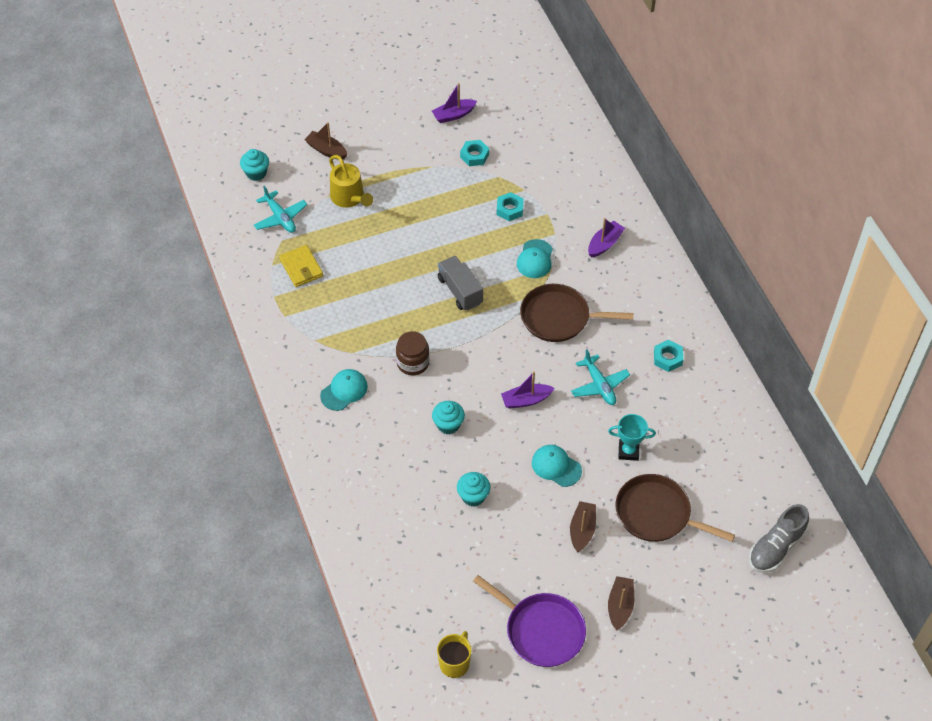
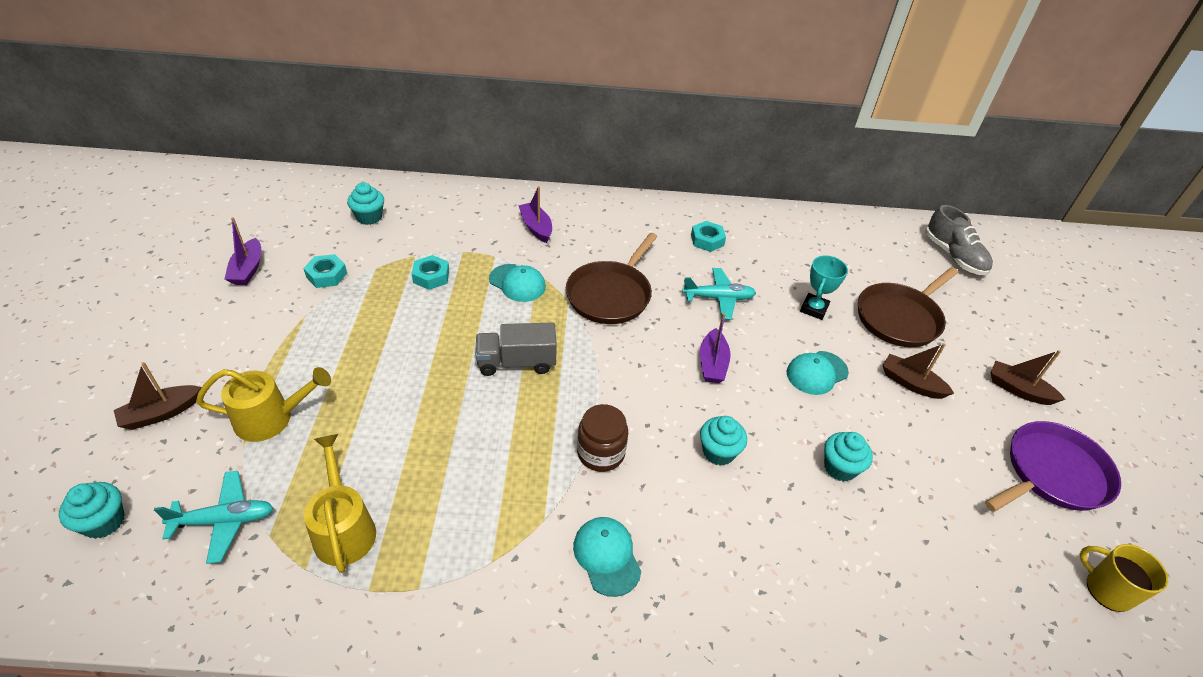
camera: 70 degrees left, 10 degrees down
(301, 268) = (344, 528): yellow wallet -> yellow watering can
(547, 144) = (369, 217): none -> turquoise cupcake

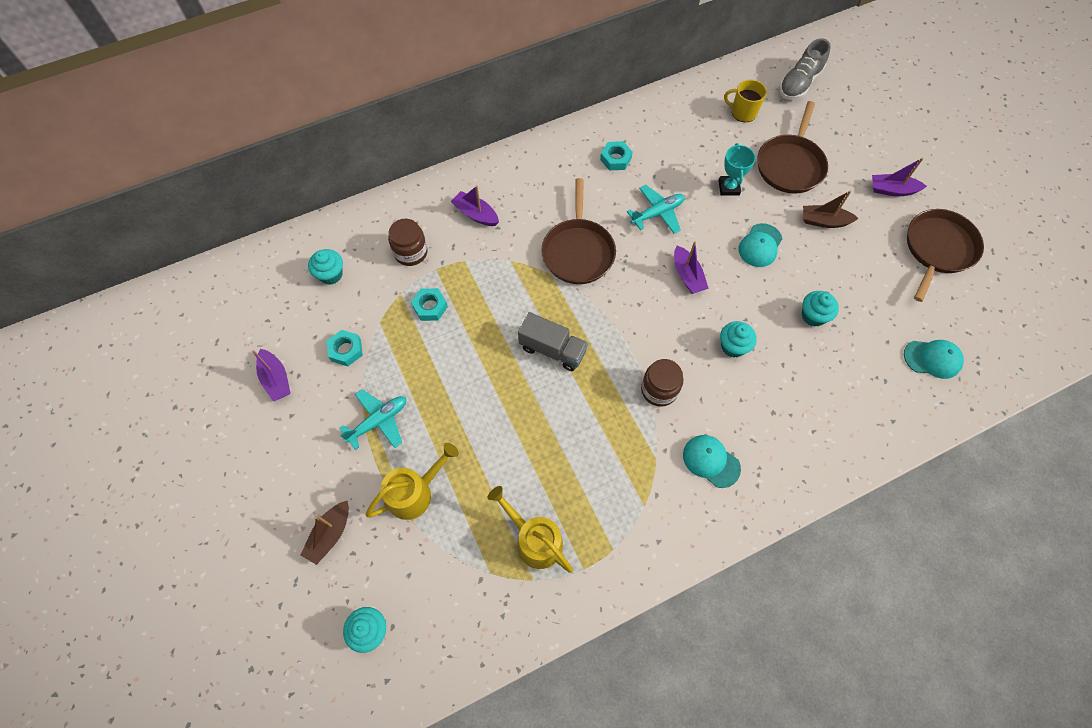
camera: 25 degrees left, 20 degrees up
(224, 520) = (451, 581): turquoise plane -> turquoise plane (378, 421)
(452, 230) = (411, 252): none -> brown jar
(516, 362) = (552, 349): grey truck -> grey truck turned 120 degrees counterclockwise
(517, 283) = (501, 277): turquoise cap -> turquoise cap (932, 359)
(953, 256) = (799, 83): grey shoe -> grey shoe turned 90 degrees clockwise
(1018, 390) = (892, 190): brown boat -> purple boat
(1052, 473) = (938, 249): purple pan -> brown pan
(1107, 589) = (997, 318): yellow mug -> yellow mug (743, 112)

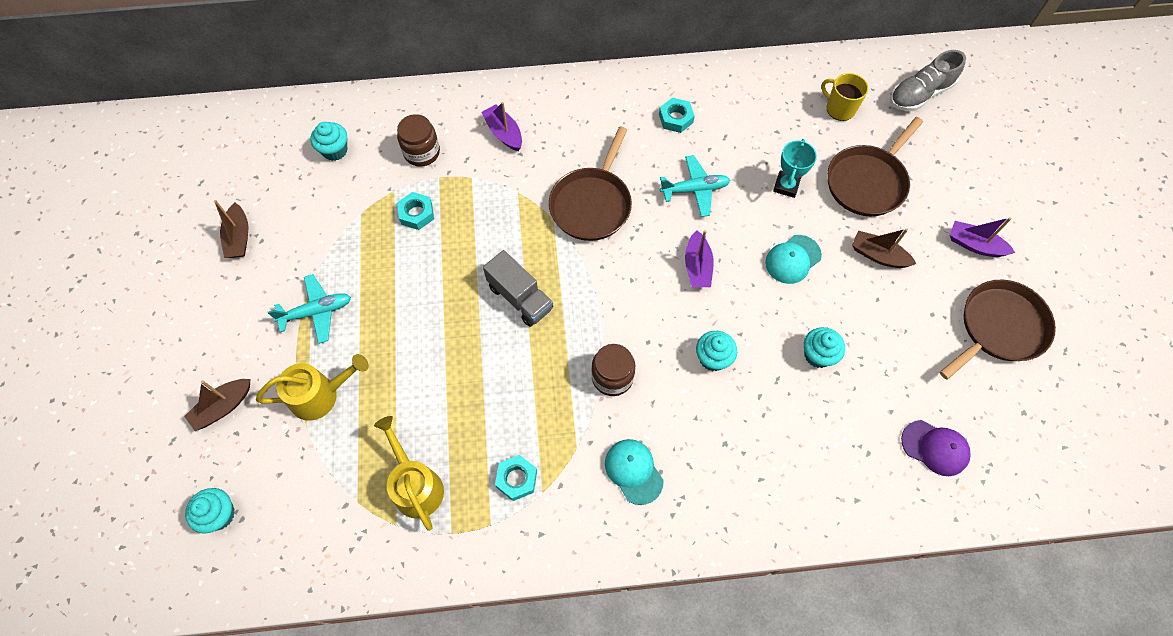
camera: 20 degrees right, 0 degrees up
(276, 379) = (239, 237): purple boat -> brown boat
(346, 350) = (316, 230): turquoise nut -> turquoise nut (516, 479)
(932, 359) = (935, 448): turquoise cap -> purple cap

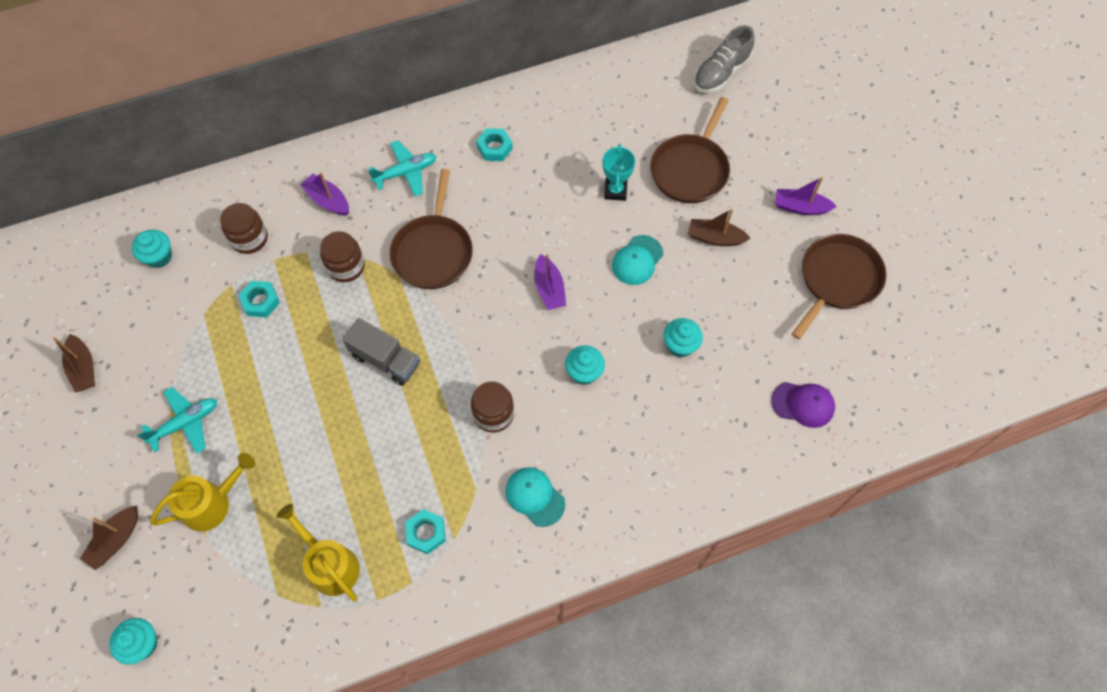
camera: 15 degrees left, 0 degrees up
(505, 199) = (346, 266): none -> brown jar
(695, 190) = (529, 214): turquoise plane -> turquoise plane (406, 172)
(839, 108) = (649, 103): yellow mug -> none

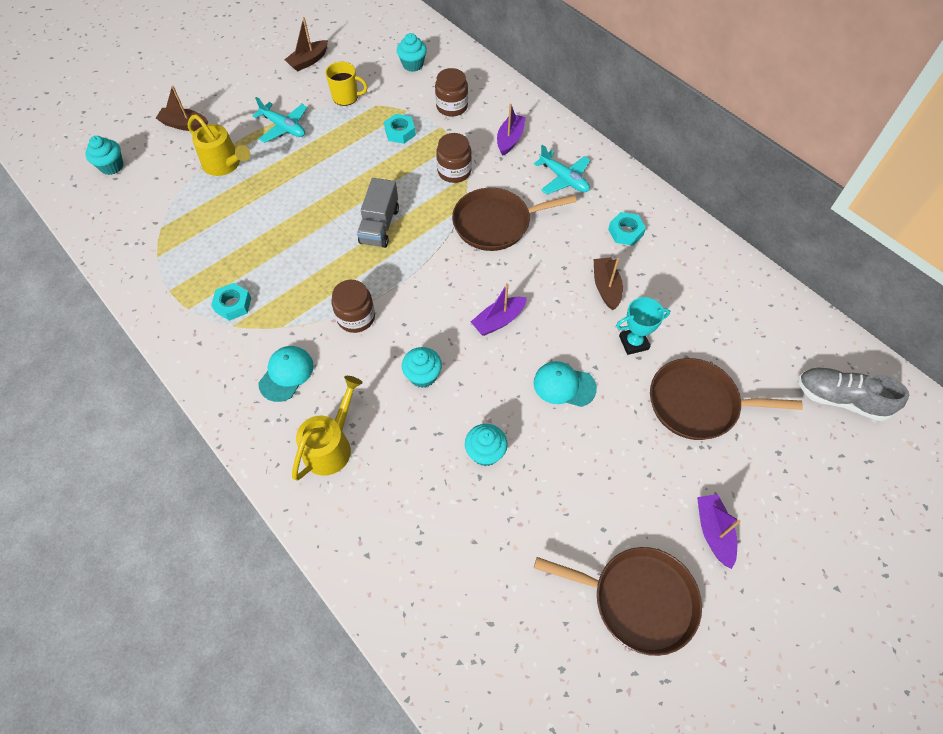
camera: 70 degrees right, 5 degrees down
(172, 342) = (346, 97): none -> yellow mug
(329, 564) = (192, 250): yellow watering can -> yellow watering can (331, 445)
(715, 238) = (626, 451): brown boat -> brown boat (606, 287)
(803, 404) = (464, 599): purple cap -> none

